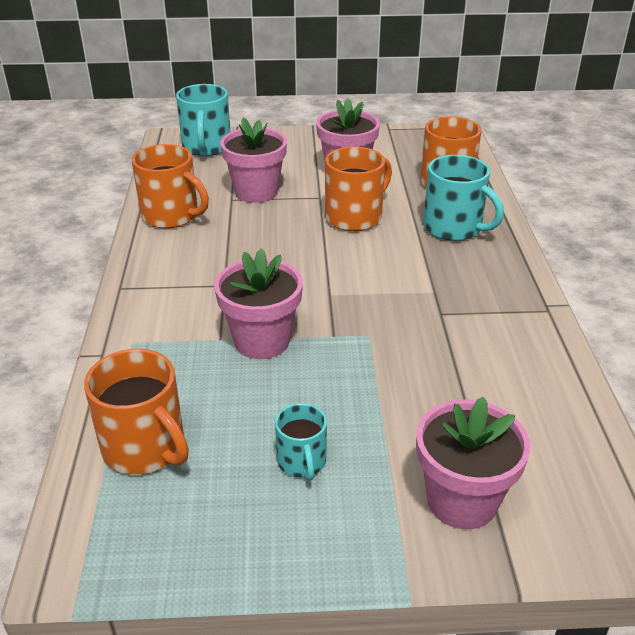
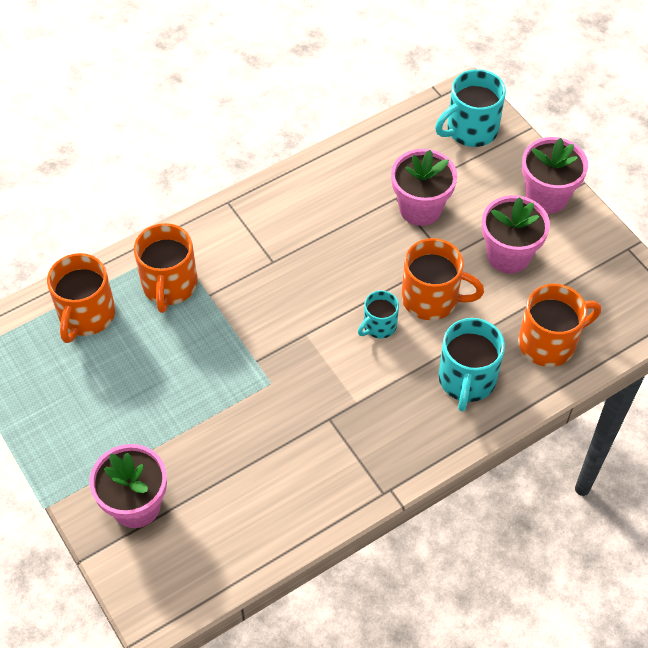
camera: 60 degrees right, 20 degrees up
(171, 216) = (341, 174): orange mug -> orange mug (169, 285)
(261, 341) = (222, 320): pink flower pot -> pink flower pot (546, 196)
(302, 462) = (120, 403): turquoise mug -> turquoise mug (379, 326)

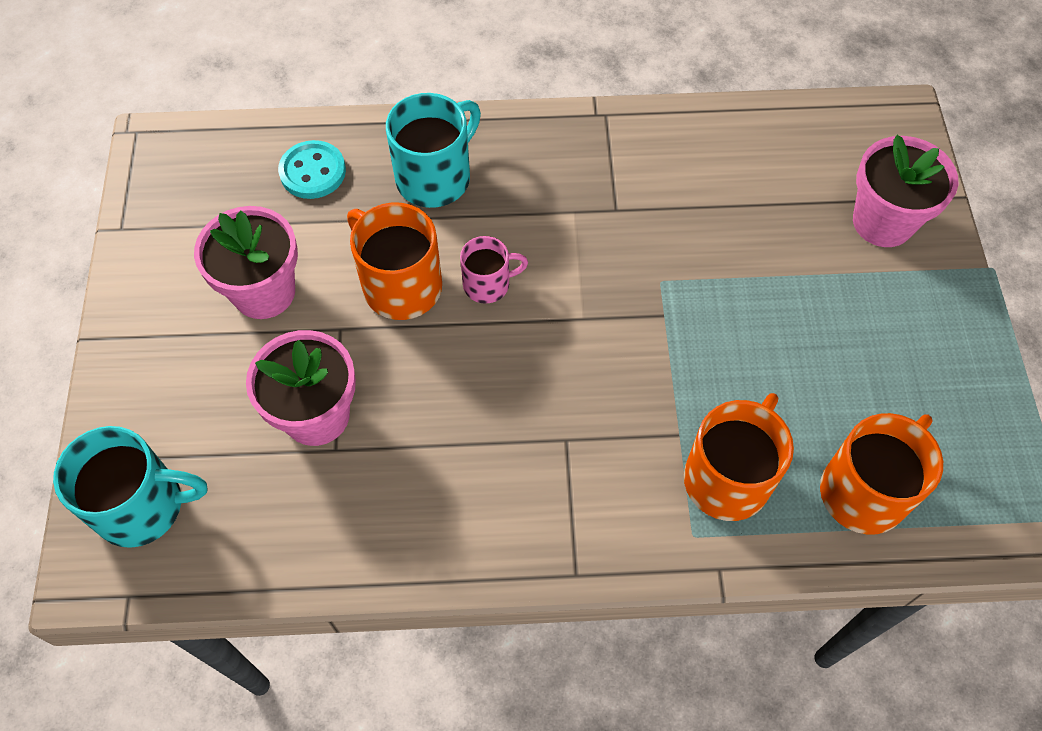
camera: 150 degrees left, 5 degrees up
(379, 326) = (488, 284): turquoise mug -> pink mug
(546, 196) = (144, 344): pink flower pot -> none
(549, 342) = (313, 172): orange mug -> turquoise button

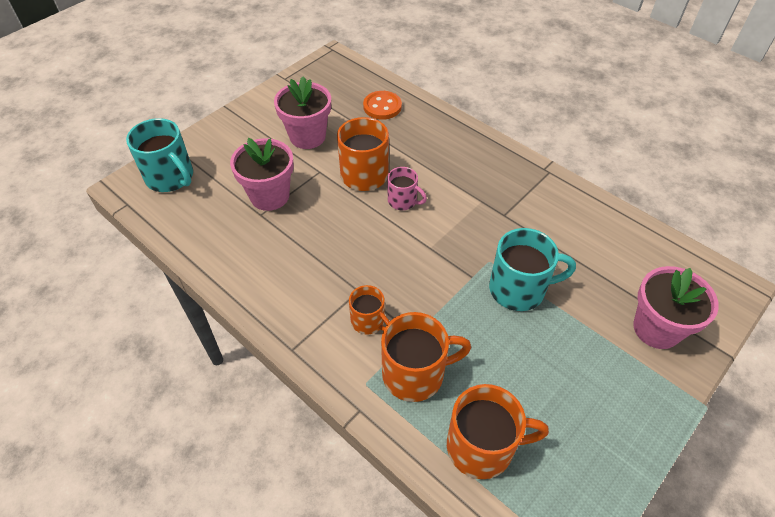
camera: 45 degrees right, 10 degrees down
(313, 172) = (382, 107): turquoise button -> orange button
(435, 177) = (432, 143): turquoise mug -> turquoise mug (519, 289)
(618, 465) = (368, 321): none -> orange mug

